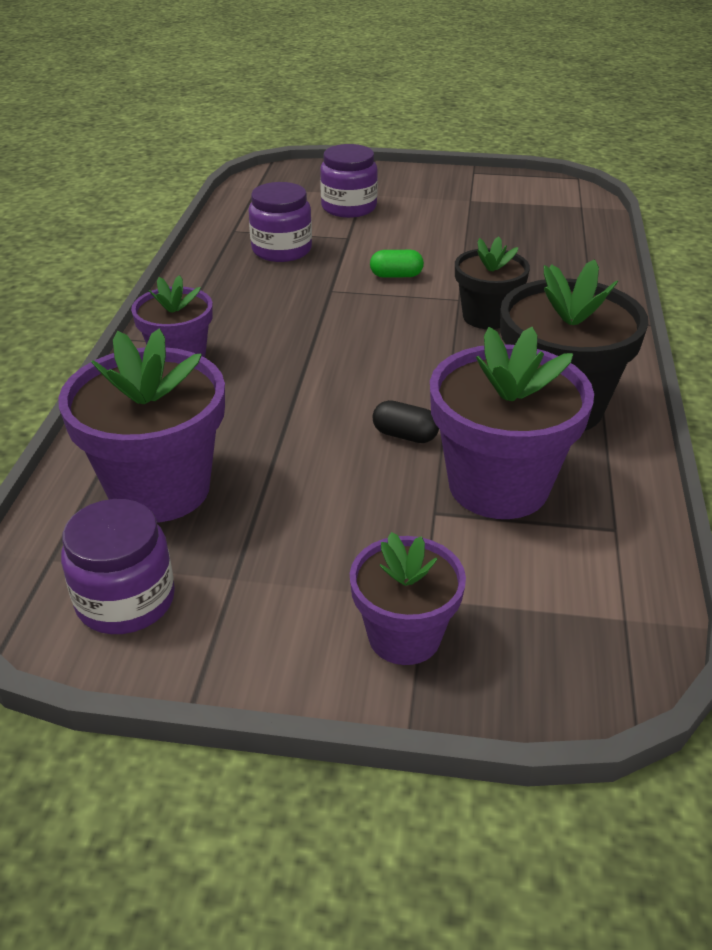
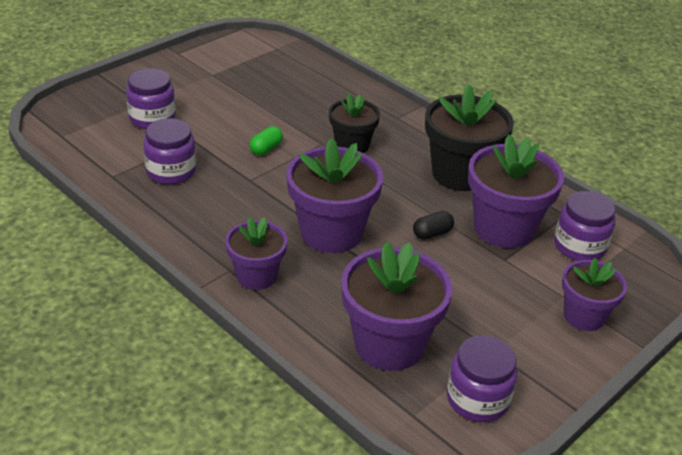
camera: 55 degrees left, 0 degrees up
(309, 370) = (331, 233): none -> purple flower pot
(560, 570) = (579, 246): none -> purple jar

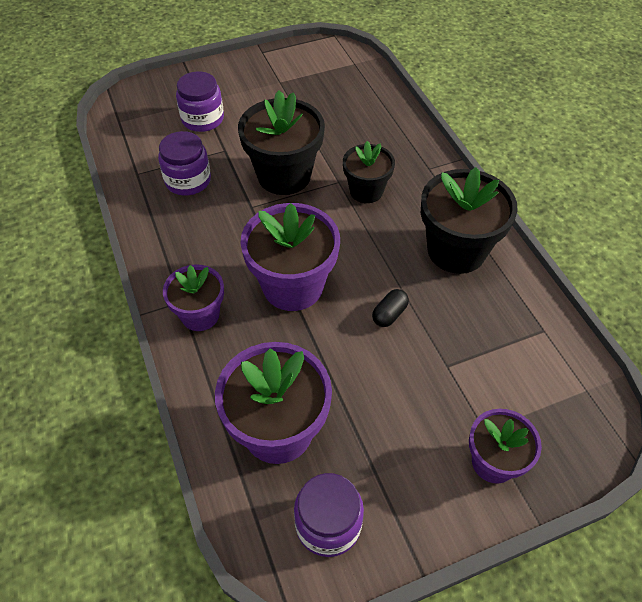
camera: 25 degrees right, 15 degrees up
(266, 149) = (284, 175): green capsule -> black flower pot
(432, 233) = (389, 314): black capsule -> black capsule turned 45 degrees counterclockwise
(504, 228) = (466, 328): purple flower pot -> none
(579, 246) = (536, 373): purple jar -> none

